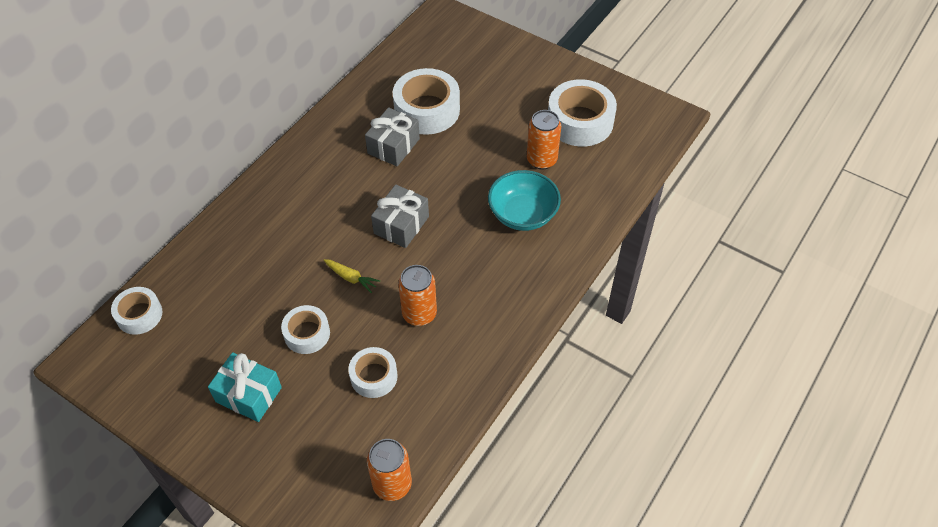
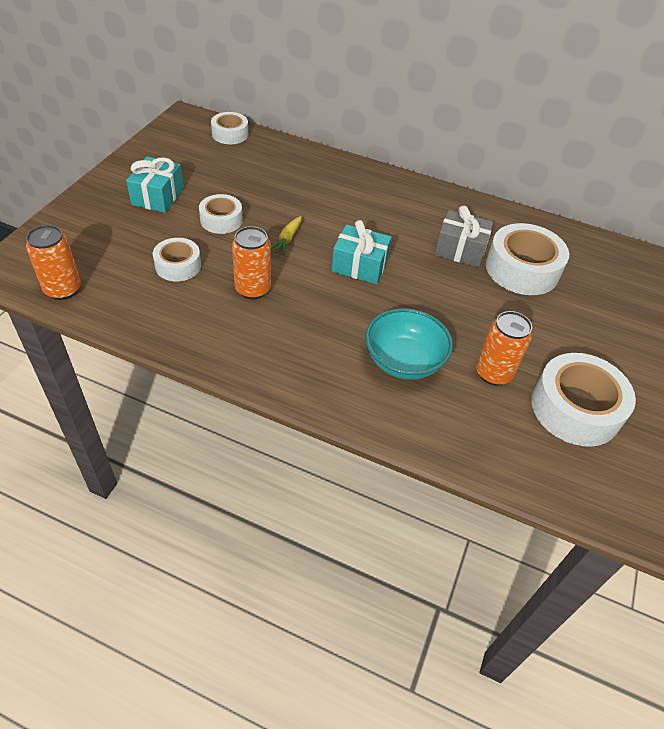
camera: 75 degrees right, 5 degrees down
(401, 225) = (359, 266): grey gift -> turquoise gift

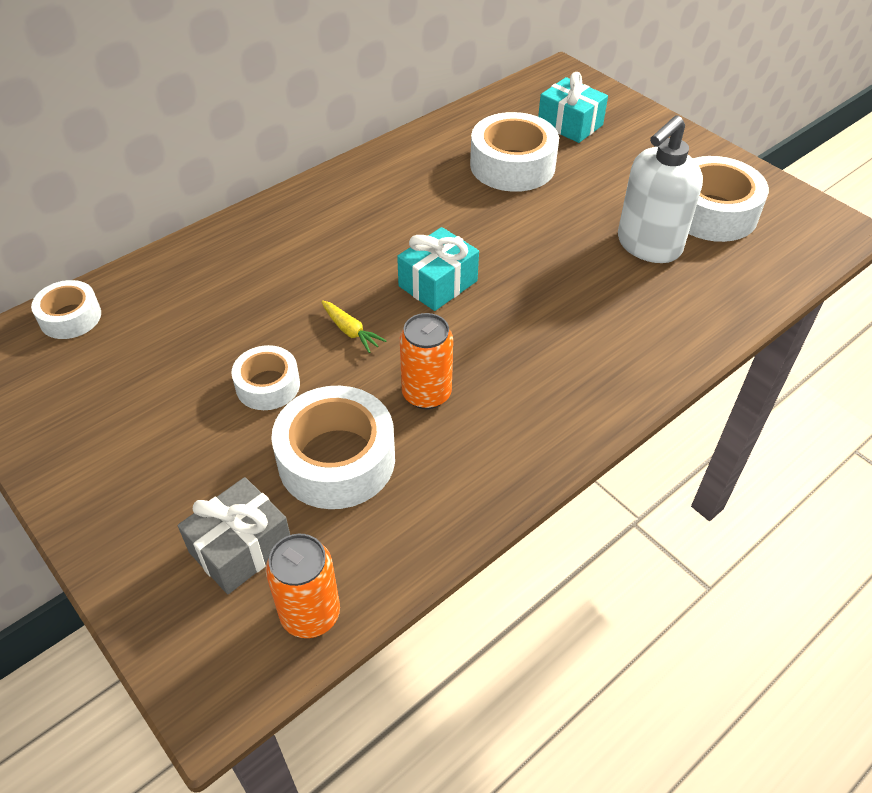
camera: 60 degrees left, 0 degrees up
(157, 196) = (161, 443): turquoise gift -> turquoise gift (570, 124)
(178, 266) = (336, 459): white tape -> white tape, size x1.71
(404, 361) = (605, 303): turquoise bowl -> none
(460, 250) = (457, 195): grey gift -> grey gift (241, 548)
(493, 373) = (648, 245): orange can -> white soap dispenser

